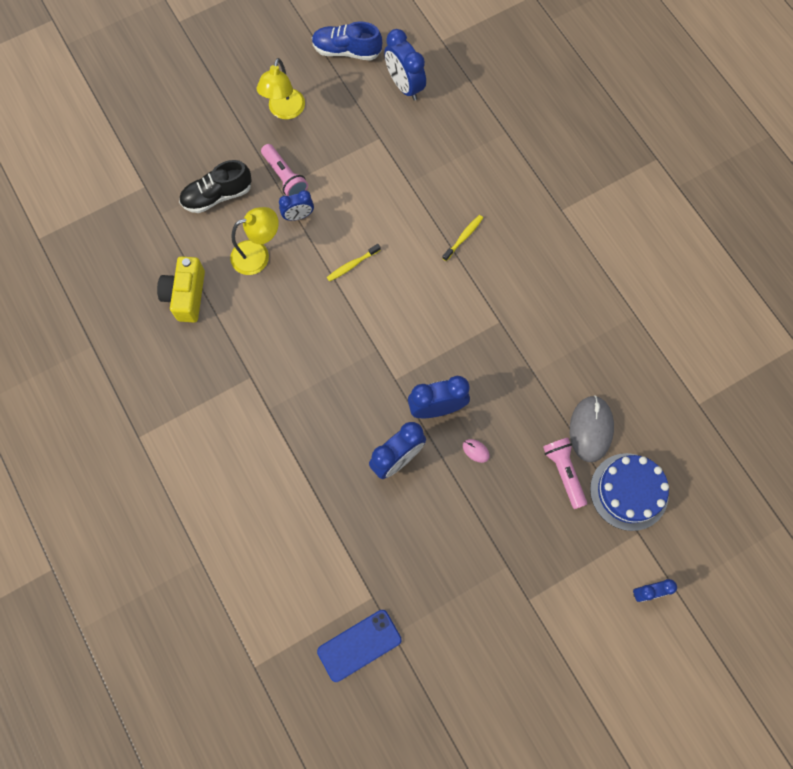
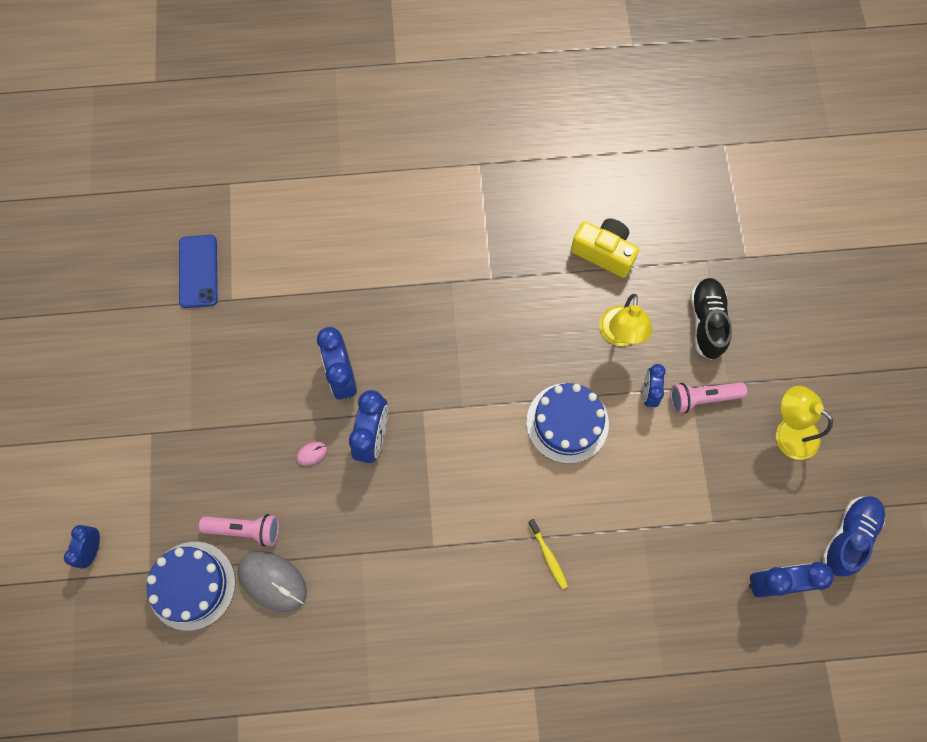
camera: 115 degrees right, 0 degrees up
(352, 265) = (567, 423): yellow toothbrush -> blue cake

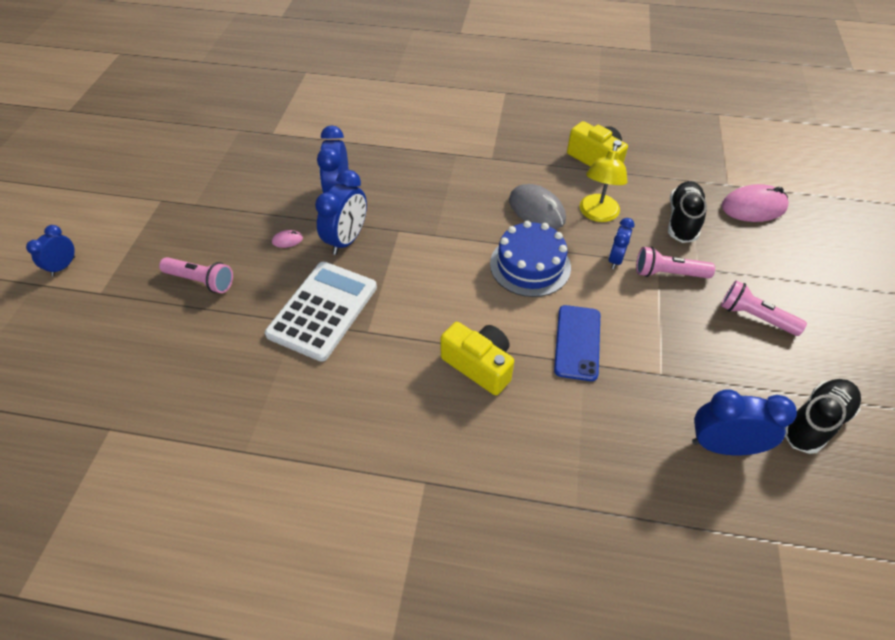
camera: 15 degrees right, 20 degrees down
(192, 585) = (130, 311): blue cake -> none
(198, 271) = (255, 113): blue phone -> blue phone (577, 342)
(272, 581) = (204, 325): grey mouse -> grey mouse (537, 210)
(381, 533) = (323, 310): none -> white calculator
(548, 556) = (479, 365): yellow toothbrush -> yellow camera
(775, 284) = (753, 207): none -> pink mouse
(788, 432) = (755, 317): yellow lamp -> pink flashlight
(848, 537) = (815, 422): blue shoe -> black shoe

